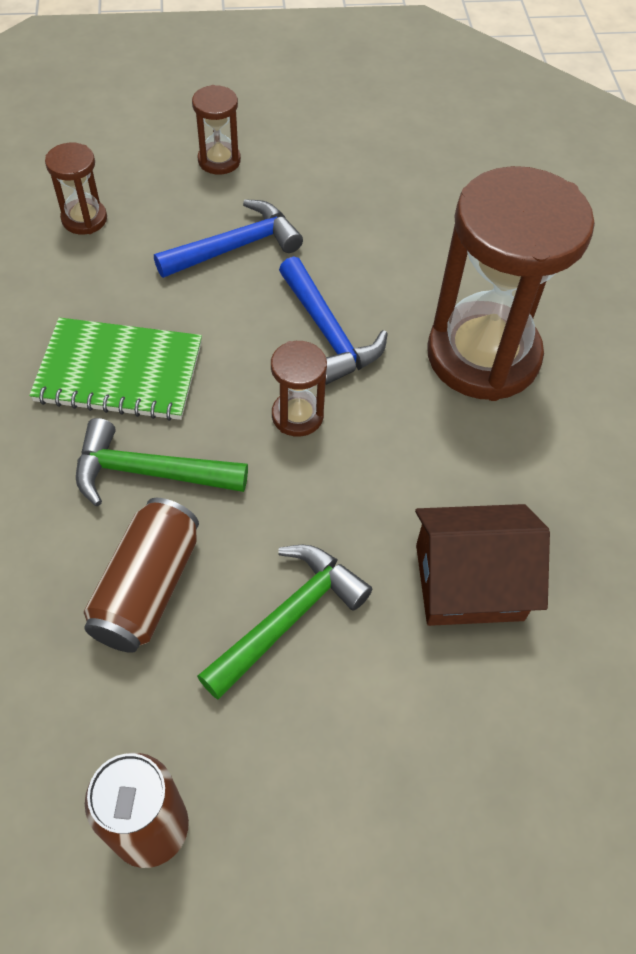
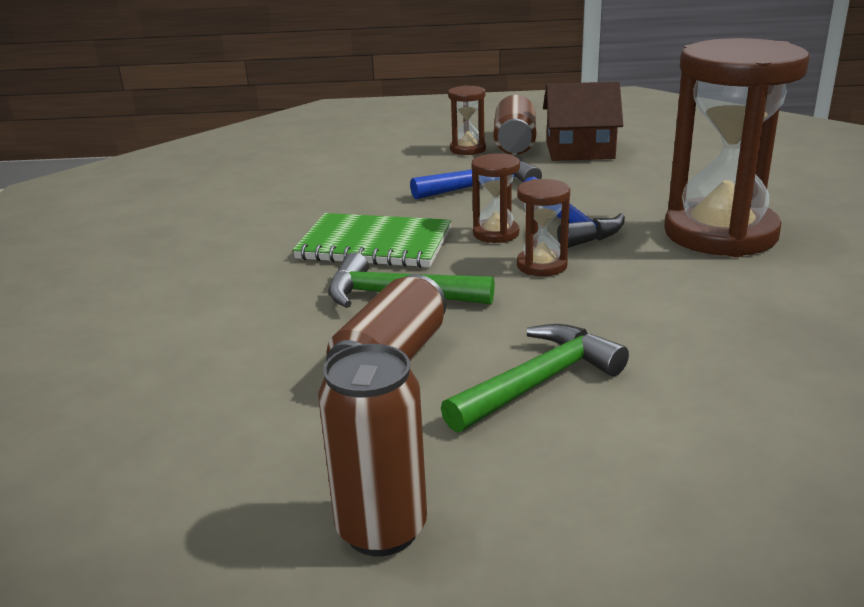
camera: 10 degrees right, 30 degrees down
(84, 219) = (352, 175): brown hourglass -> brown hourglass (496, 234)
(274, 148) = (514, 143): none -> brown can
(468, 582) = (734, 362): brown house -> brown house (579, 150)

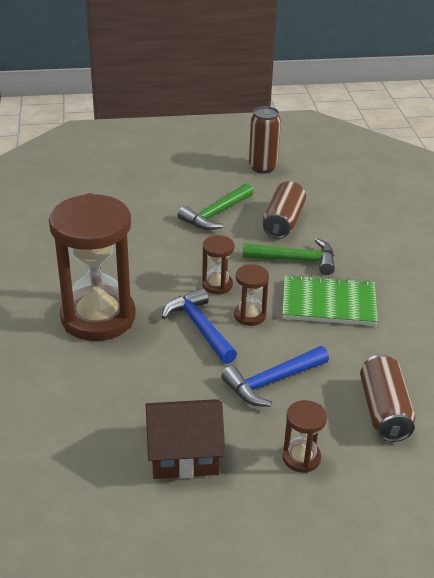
camera: 170 degrees right, 10 degrees up
(514, 143) = (253, 474): brown can -> brown can (384, 411)

